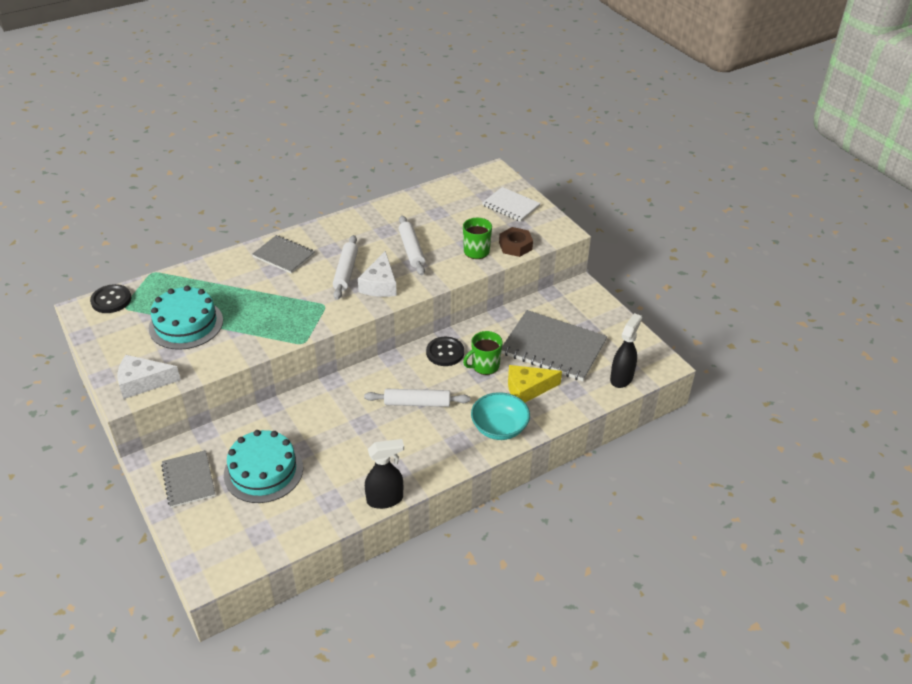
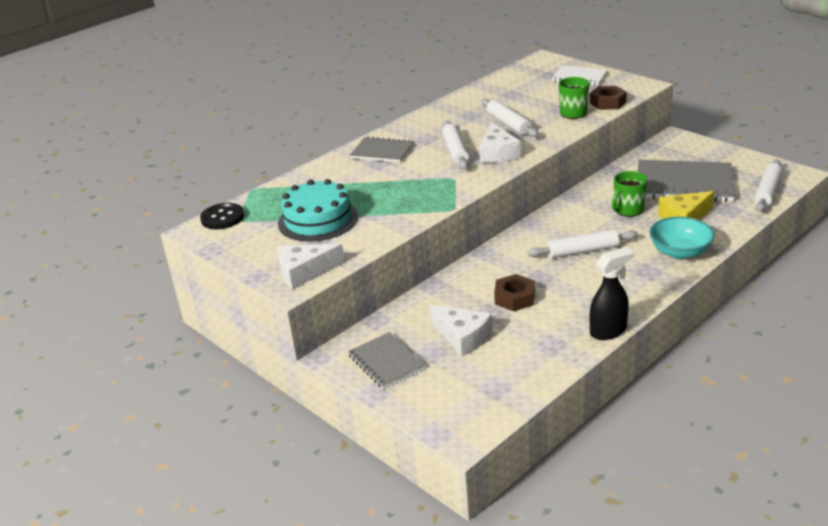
camera: 10 degrees left, 10 degrees down
(263, 471) = (462, 337): turquoise cake -> white cheese
(329, 440) = (514, 298): none -> brown nut
(445, 352) = (580, 208): black button -> none
(621, 378) = (767, 192): black spray bottle -> white rolling pin

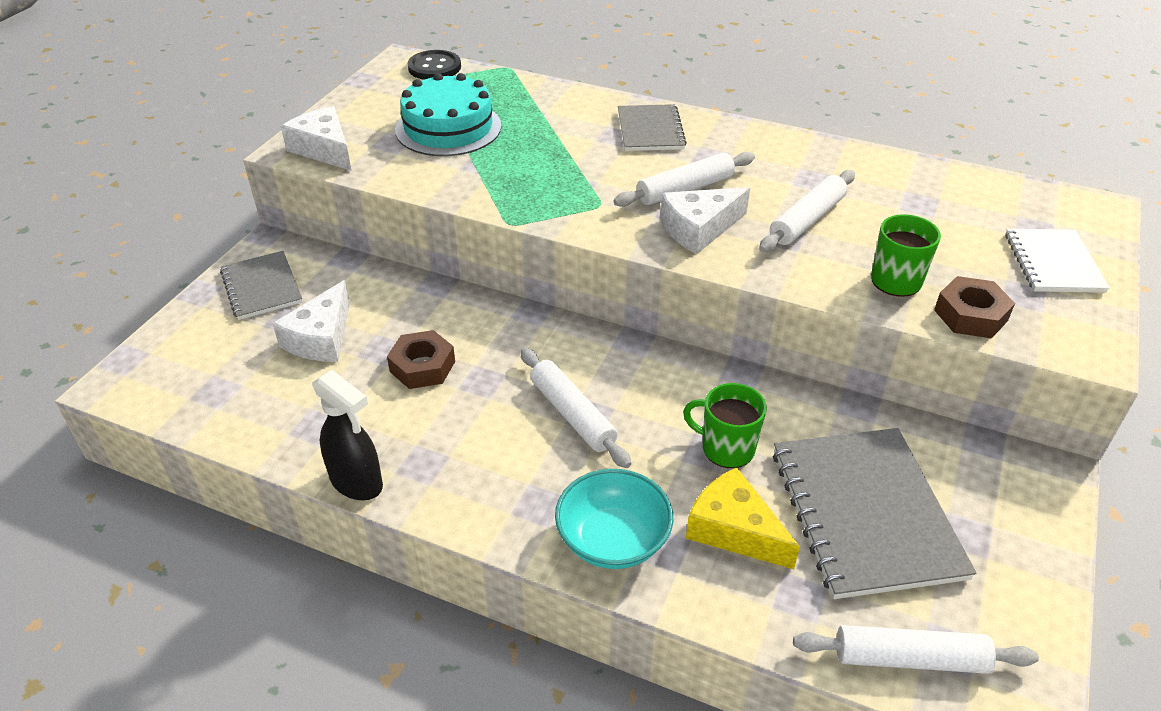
camera: 65 degrees right, 10 degrees up
(386, 362) = (261, 287): grey notebook -> grey notebook turned 60 degrees counterclockwise

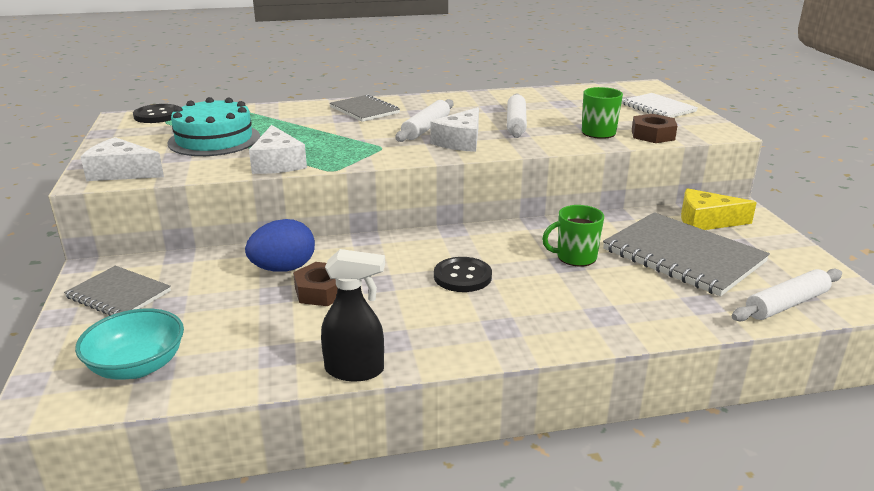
camera: 35 degrees left, 15 degrees down
(321, 338) = (215, 304): white cheese -> white cheese (277, 163)
(417, 319) = (283, 269): none -> blue egg
(572, 414) = (462, 276): white rolling pin -> black button
(613, 540) = (570, 324): turquoise bowl -> turquoise bowl (137, 366)
(734, 530) = (630, 290): yellow cheese -> yellow cheese (706, 221)

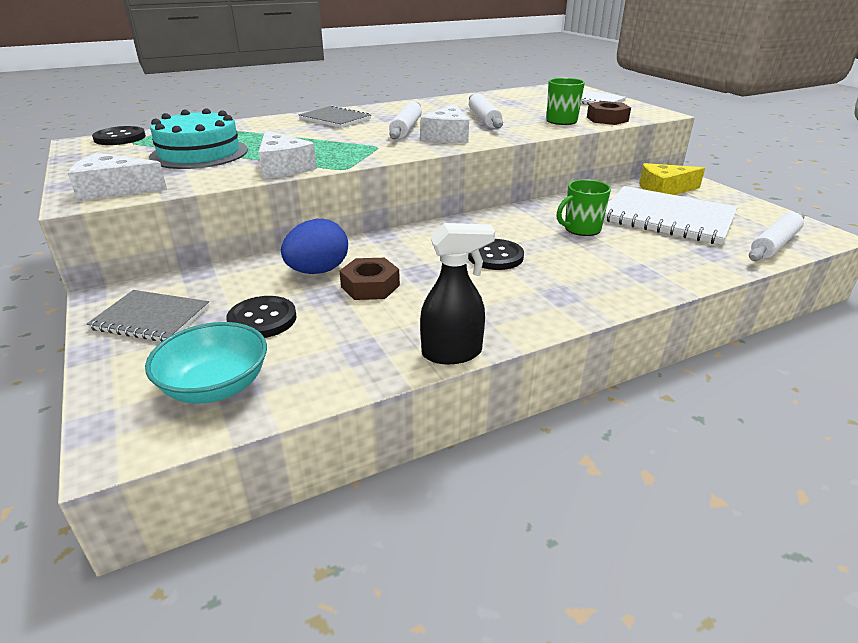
camera: 15 degrees left, 5 degrees up
(208, 310) = (262, 319): none -> black button
(683, 256) = (667, 218): grey notebook -> white notebook

